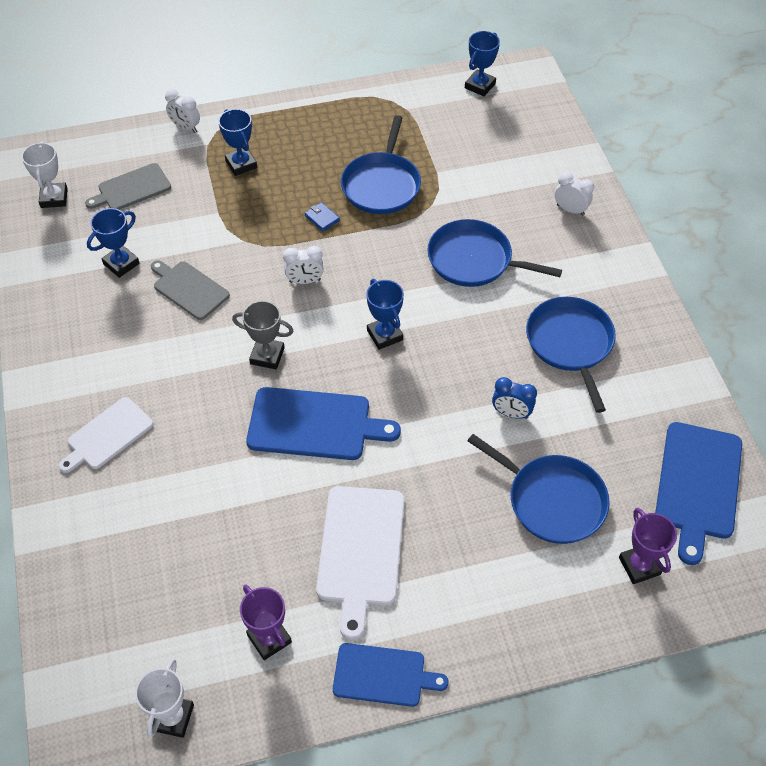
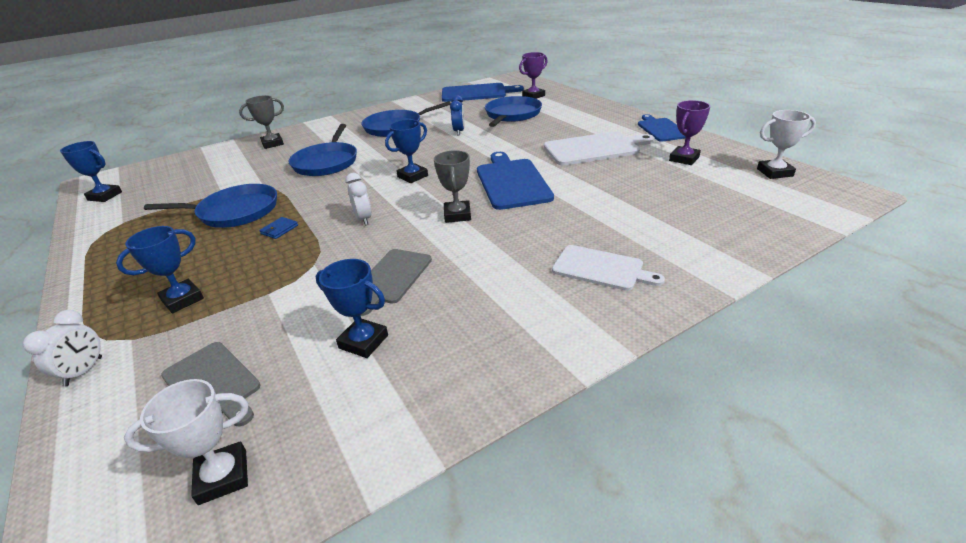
camera: 105 degrees left, 20 degrees down
(570, 210) = (272, 144): white clock -> grey trophy

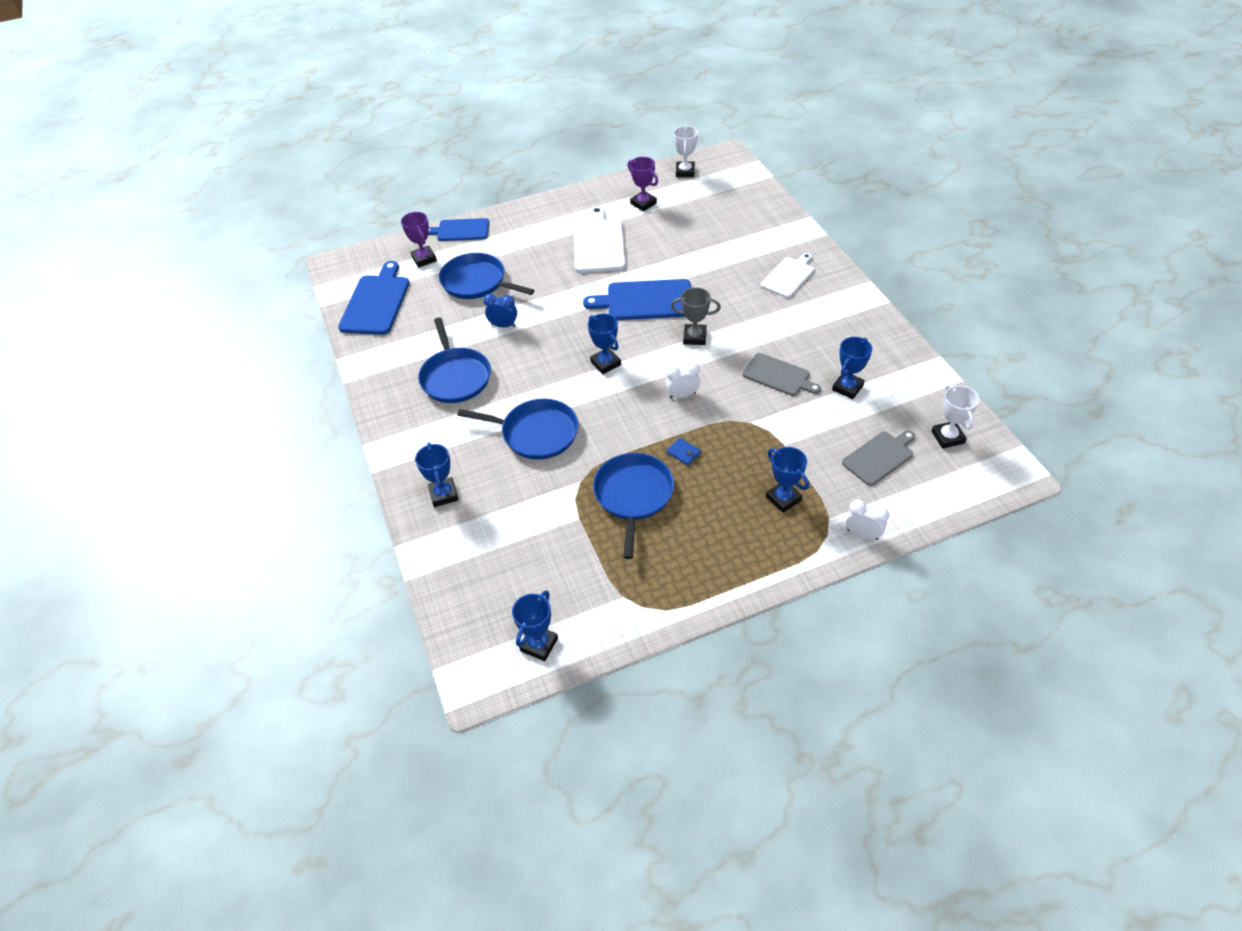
camera: 80 degrees left, 15 degrees up
(272, 144) = (443, 494): grey trophy -> blue trophy
(661, 129) = (576, 199): blue cutting board -> blue cutting board (461, 230)

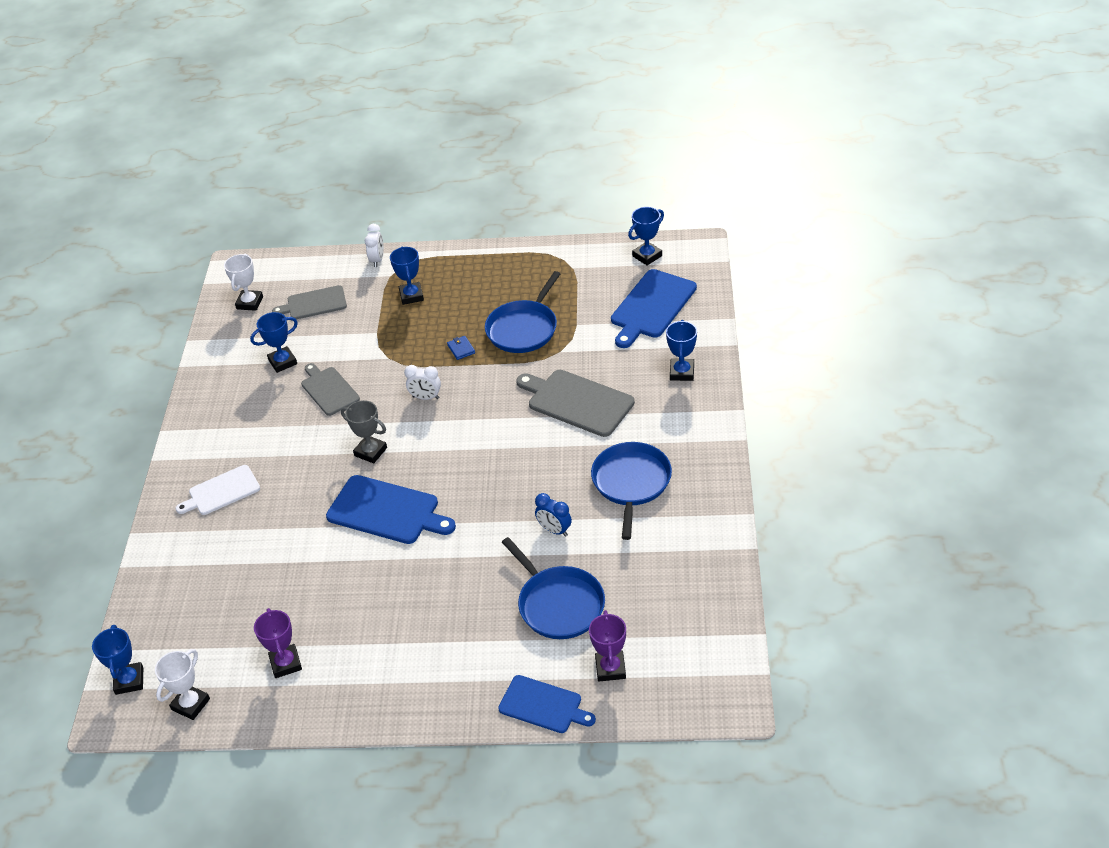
camera: 155 degrees left, 5 degrees down
(376, 302) = (692, 615): blue cutting board -> blue cutting board (651, 306)
(536, 433) = (577, 402): blue pan -> grey cutting board
(599, 244) = (384, 613): white cutting board -> none
(605, 363) = (474, 451): blue trophy -> blue trophy (129, 681)
(862, 534) = (377, 260): white clock -> white clock turned 135 degrees counterclockwise

